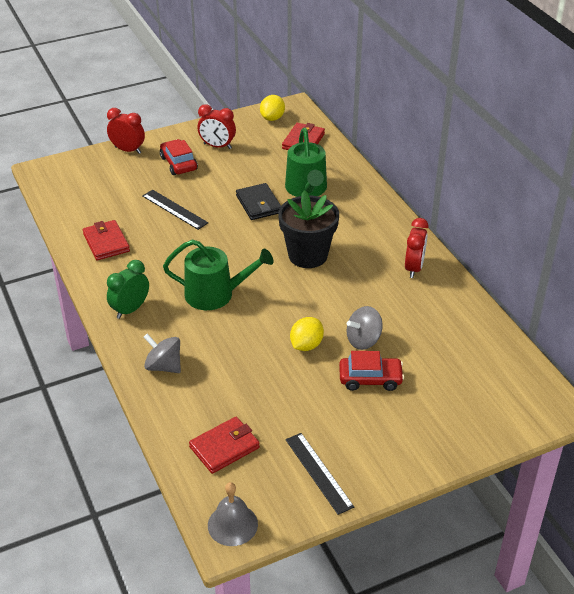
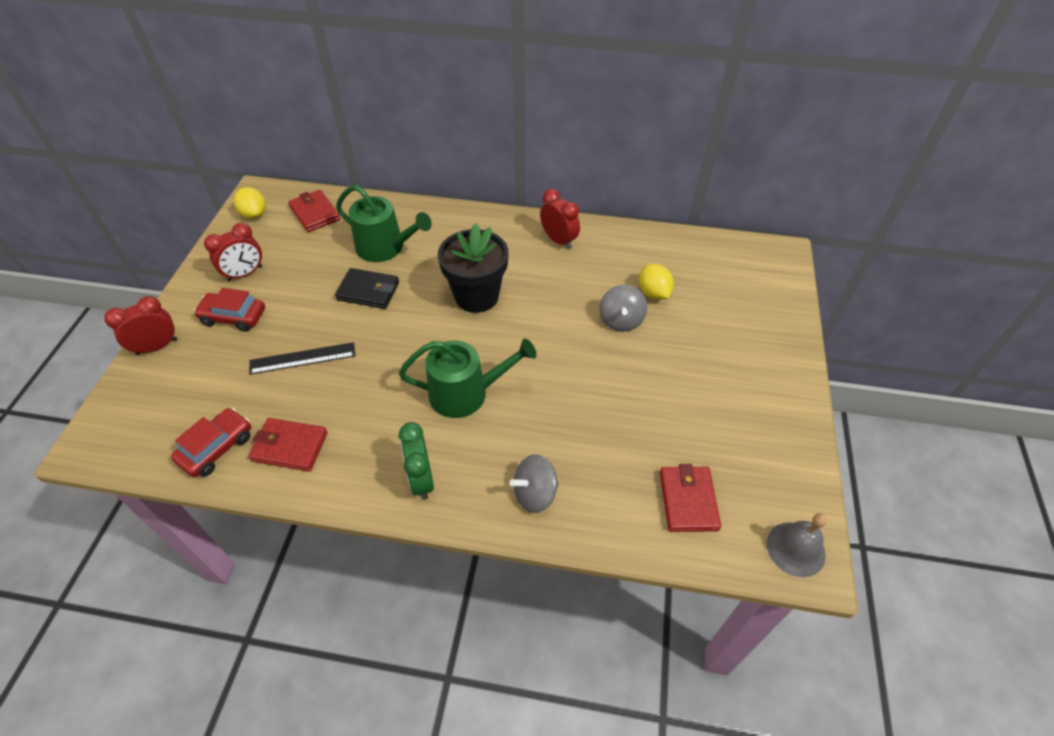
camera: 55 degrees left, 10 degrees up
(215, 294) = (466, 393): green watering can -> green watering can turned 45 degrees clockwise
(306, 345) = (596, 362): yellow lemon -> yellow lemon (653, 293)
(319, 472) = (765, 442): black ruler -> none
(370, 379) = (672, 342): red car -> red car (217, 448)

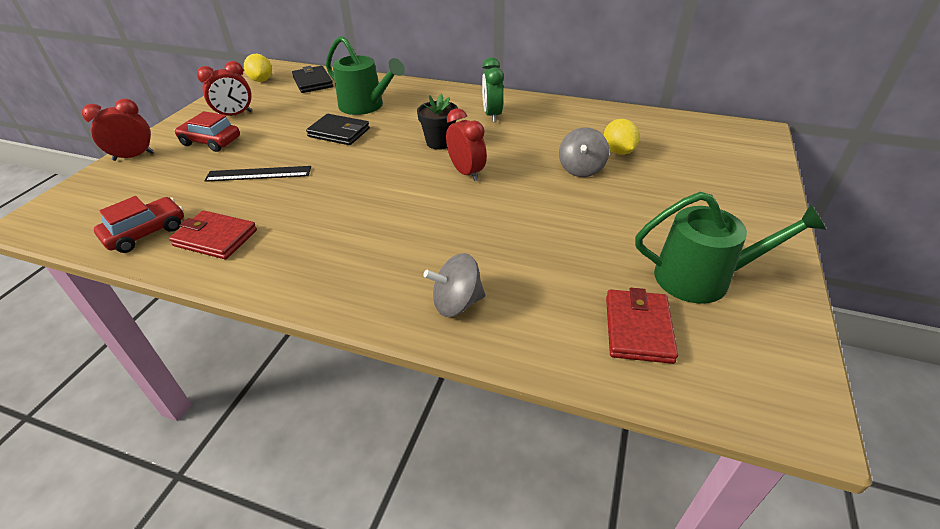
camera: 10 degrees right, 10 degrees down
(315, 213) = (313, 82): red wallet -> black wallet
(421, 480) = (337, 278): green clock -> green clock (492, 115)
(466, 393) = (406, 212): green watering can -> green watering can (701, 278)
(476, 296) = (439, 142): black flower pot -> black flower pot, size x0.61
(558, 240) = (529, 110): red clock -> red clock (466, 173)
(795, 549) = (778, 395): grey bell -> none

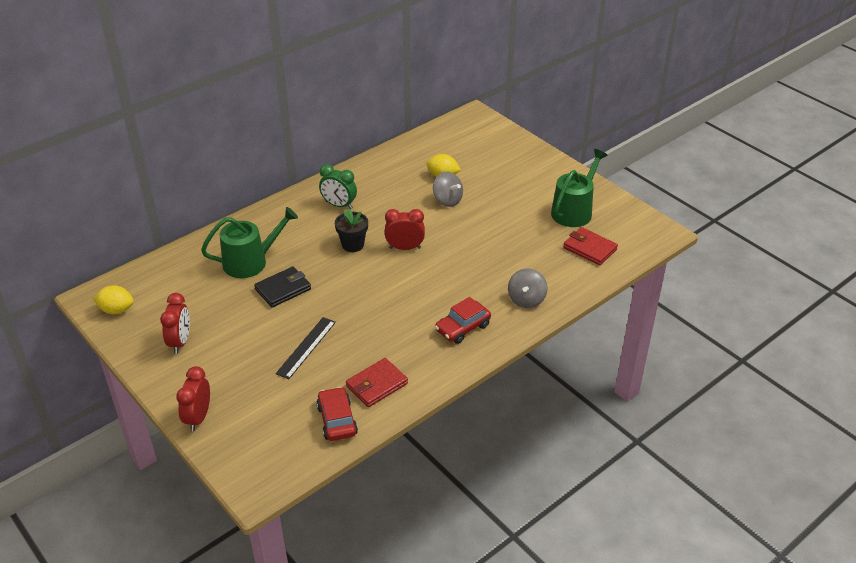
camera: 60 degrees left, 0 degrees up
(211, 142) = (220, 365): red car -> red car (462, 328)
(313, 82) = (163, 278): black wallet -> none

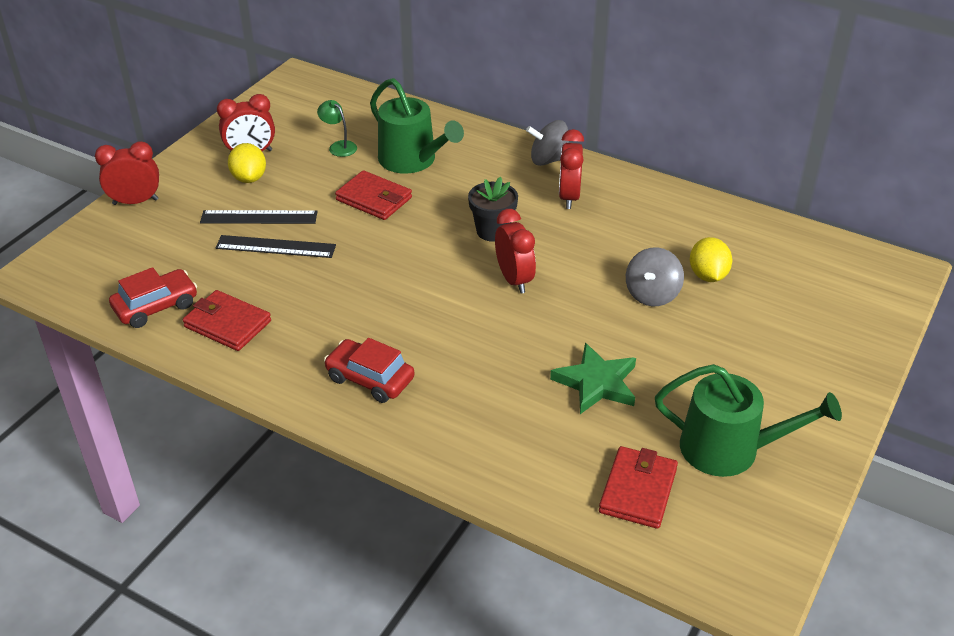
camera: 70 degrees right, 0 degrees up
(116, 310) = (285, 98): yellow lemon -> yellow lemon (249, 178)
(206, 293) = (339, 146): none -> green lamp
(266, 350) = (259, 217): none -> black ruler
(283, 289) = (374, 199): black wallet -> red wallet
(339, 205) = (569, 197): green clock -> red clock
(508, 240) = (596, 383): none -> green star
(526, 299) = (464, 435): grey spinning top -> grey spinning top (548, 160)

